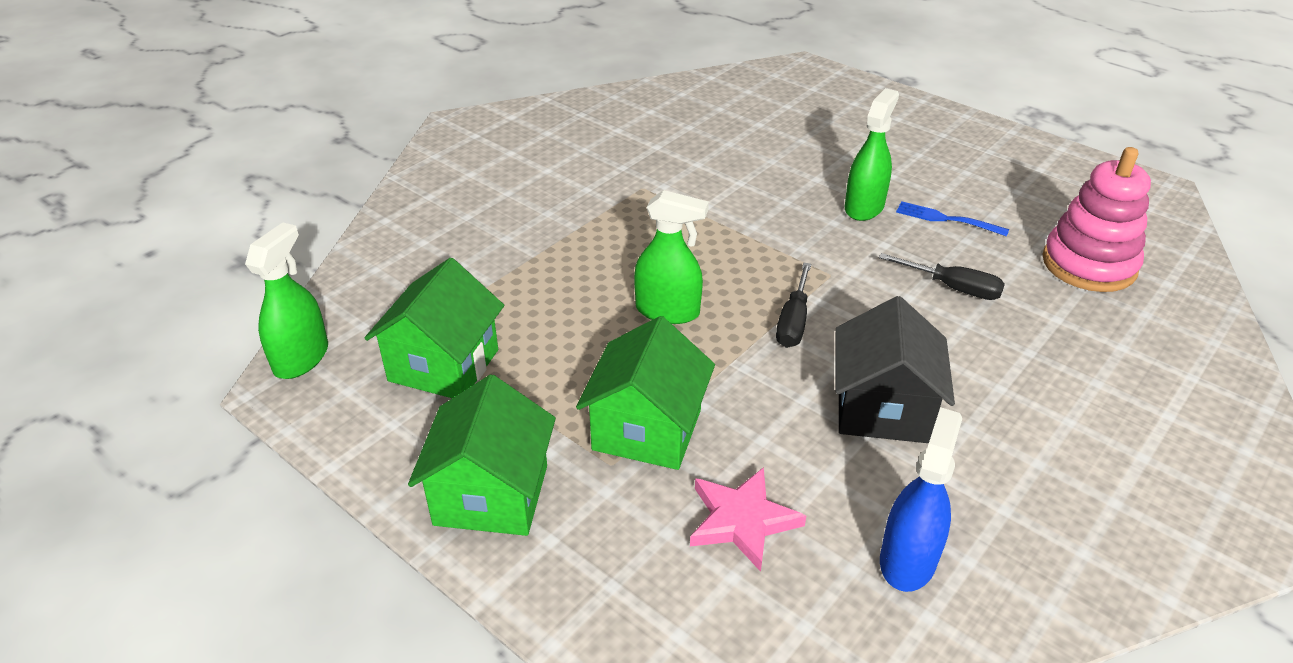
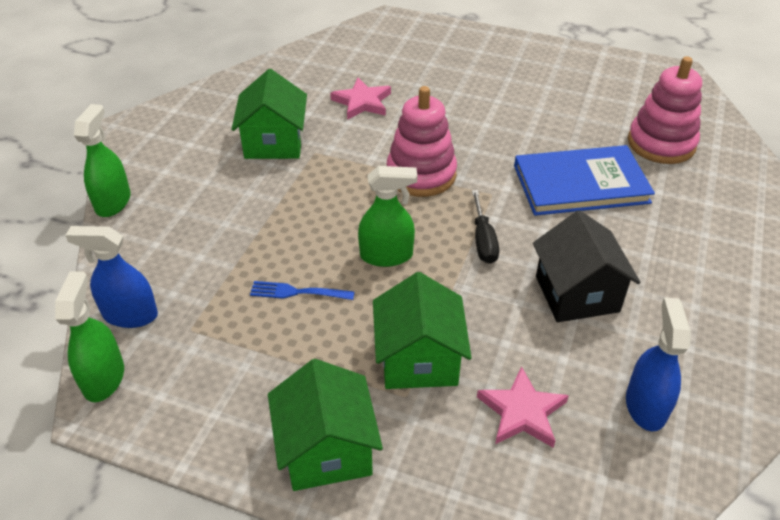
camera: 20 degrees left, 5 degrees up
(360, 304) = (130, 315): none -> blue spray bottle
(443, 365) = (231, 350): green house -> green house (274, 143)
(724, 147) = (362, 102): none -> pink star
(754, 235) = (421, 174): none -> pink stacking toy
(864, 207) = (490, 132): green spray bottle -> green spray bottle (113, 202)
(947, 219) = (552, 129): blue fork -> blue fork (298, 292)
(952, 288) = (580, 184): black screwdriver -> blue book

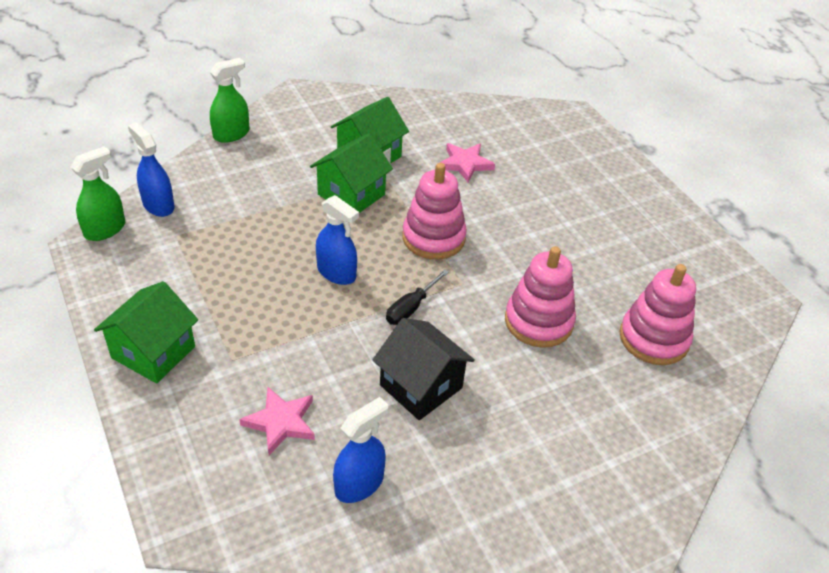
camera: 40 degrees right, 0 degrees up
(298, 292) = (257, 257): blue fork -> none
(386, 255) = (336, 273): green spray bottle -> blue spray bottle
(419, 359) = (267, 346): green house -> green house (351, 194)
(577, 294) = (421, 386): black house -> black house turned 75 degrees counterclockwise
(580, 184) = (538, 321): blue book -> pink stacking toy

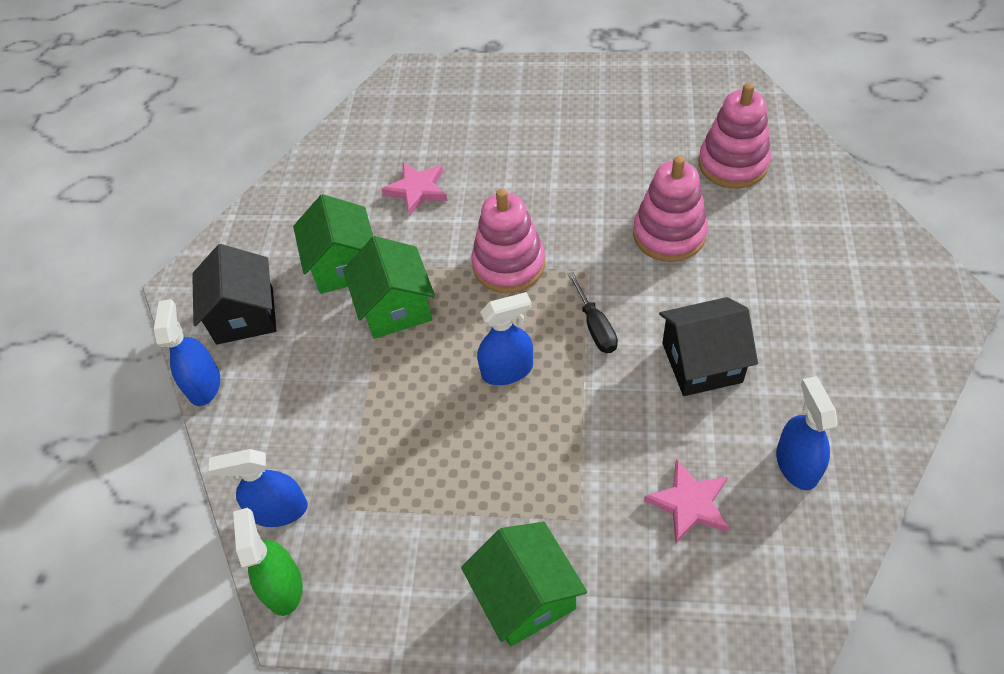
camera: 50 degrees left, 10 degrees up
(231, 134) = (204, 384): green spray bottle -> blue spray bottle
(296, 129) = (245, 315): none -> black house

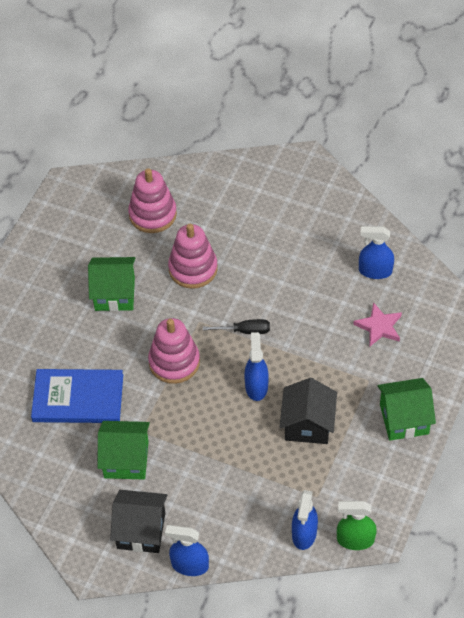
camera: 75 degrees left, 0 degrees up
(395, 308) = (178, 436): green house -> green house (114, 294)
(417, 190) = (78, 398): pink star -> blue book
(702, 362) = (294, 288): black house -> black house (307, 424)

